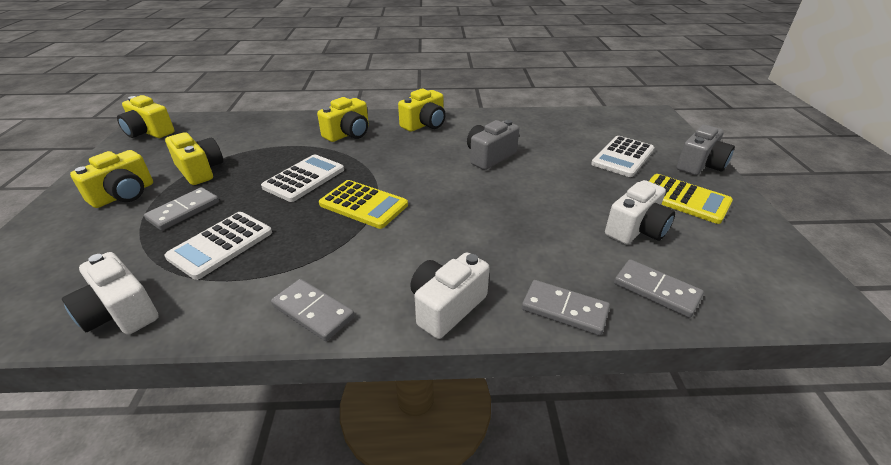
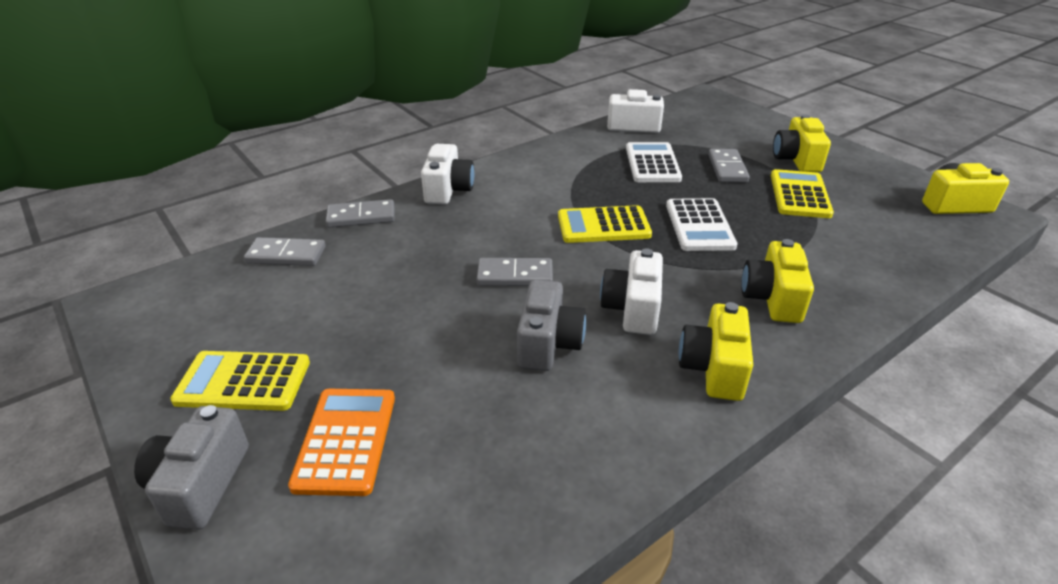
camera: 145 degrees right, 0 degrees up
(200, 170) = (799, 195): yellow camera -> yellow calculator
(313, 311) = (530, 160): grey domino -> grey domino (515, 275)
(622, 157) = (346, 441): white calculator -> orange calculator
(636, 229) = (309, 307): white camera -> white camera (632, 309)

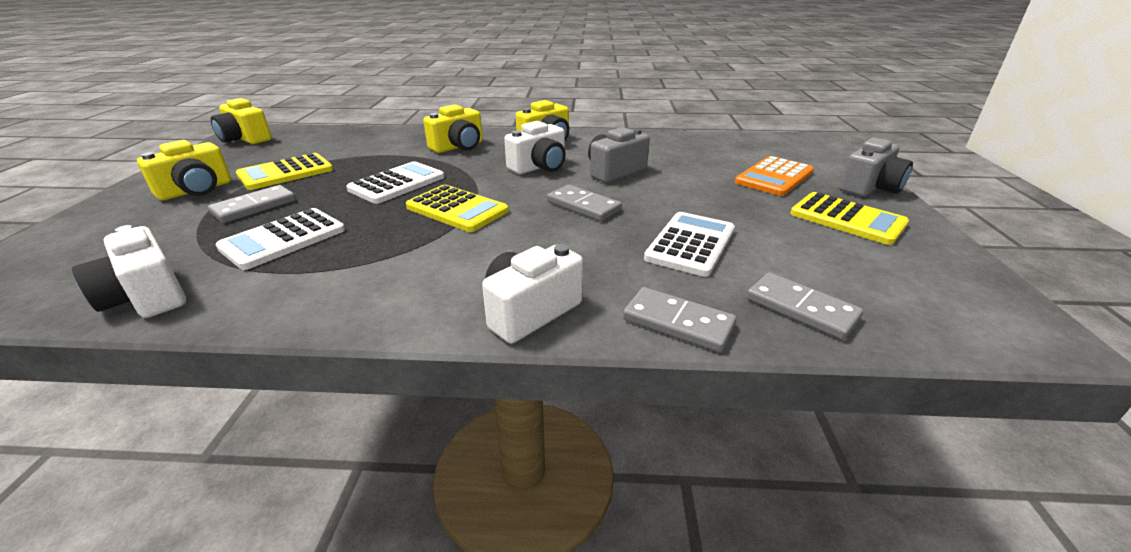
camera: 140 degrees left, 5 degrees down
(388, 275) = (690, 244): none -> white calculator

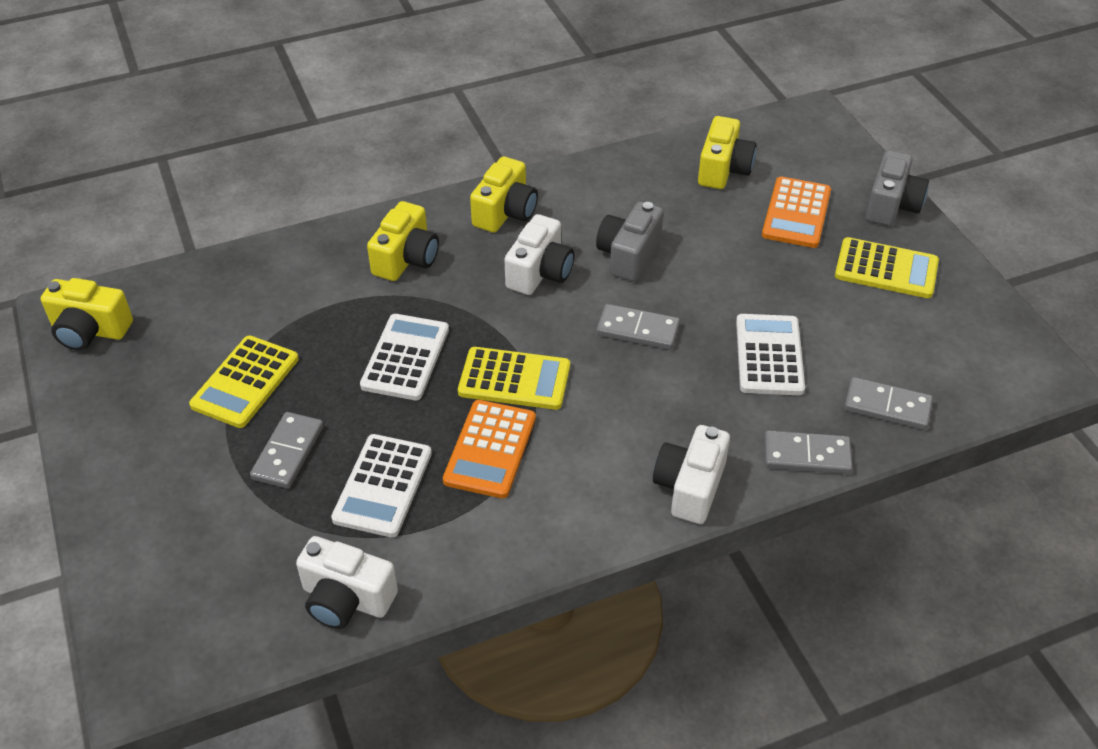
camera: 25 degrees left, 15 degrees up
(196, 190) = (177, 451): yellow camera -> yellow camera (723, 169)
(388, 240) = (490, 449): none -> orange calculator

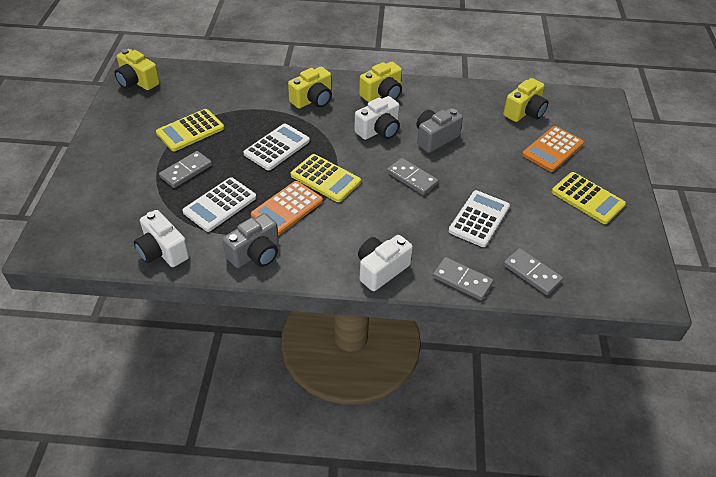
camera: 25 degrees right, 0 degrees up
(891, 205) = (617, 165): grey camera -> grey camera (255, 253)

